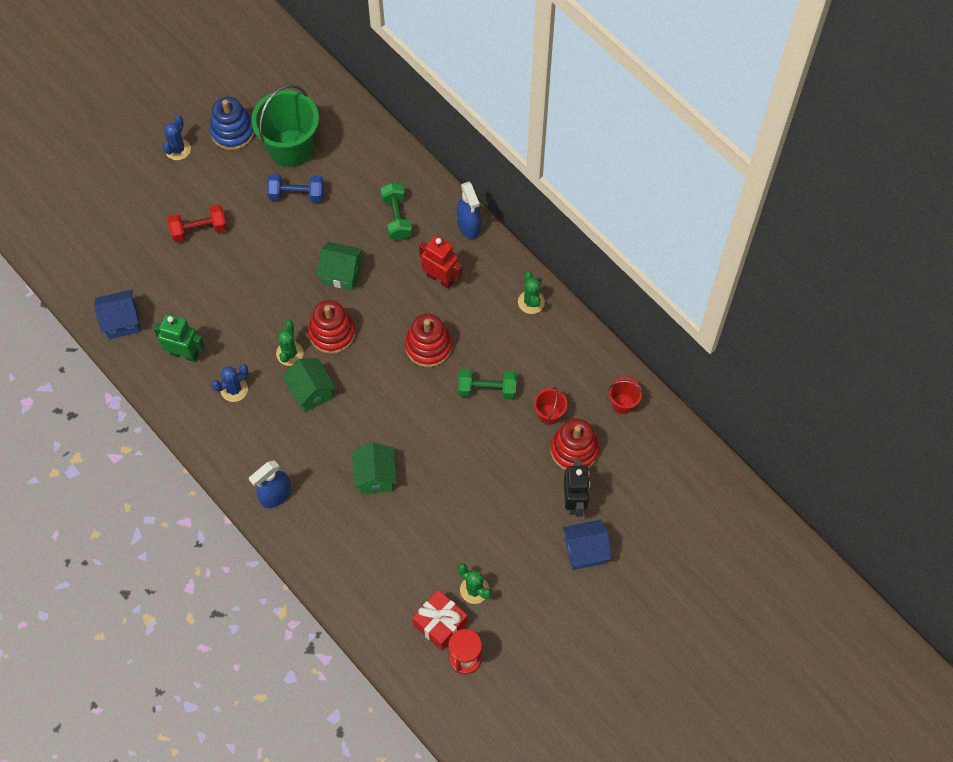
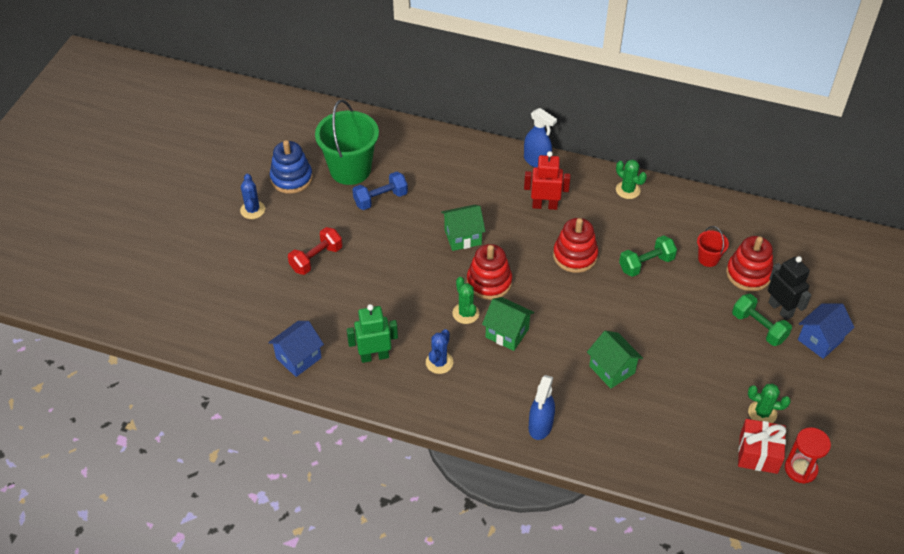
camera: 30 degrees left, 15 degrees down
(396, 218) = (475, 180): green dumbbell -> green dumbbell (758, 327)
(623, 403) = (755, 226): red bucket -> none

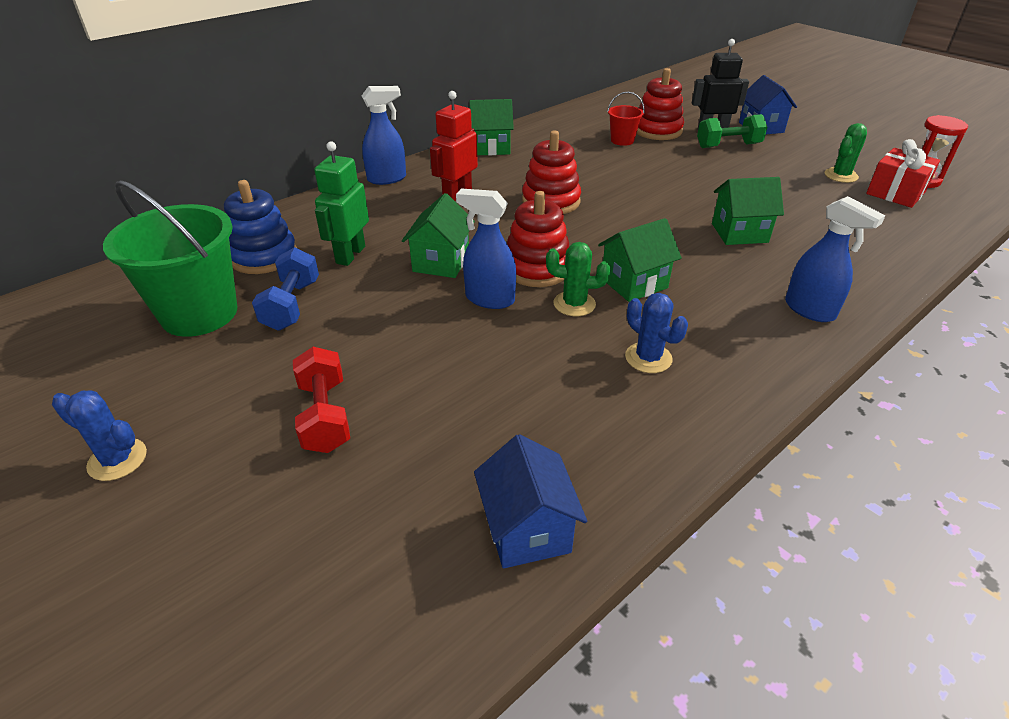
camera: 60 degrees left, 10 degrees down
(291, 178) = (123, 381): blue stacking toy -> blue stacking toy (263, 256)
(374, 356) = (591, 422): green robot -> green robot (350, 255)
(443, 275) = (489, 299): none -> blue spray bottle
(628, 190) = (491, 148): green cactus -> green house
(646, 264) = (601, 169): green dumbbell -> none

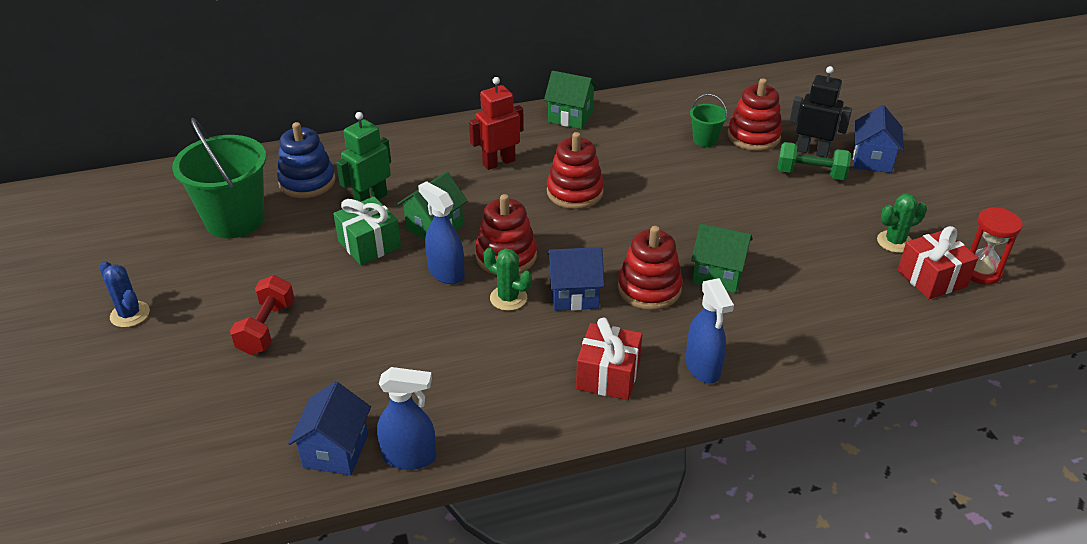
camera: 25 degrees right, 0 degrees up
(291, 305) = (300, 232): blue dumbbell -> none
(383, 295) = (369, 244): none -> green gift
(387, 179) = (453, 129): blue spray bottle -> blue spray bottle (410, 457)
(622, 140) = (705, 140): red bucket -> green bucket
(634, 283) = (574, 295): green house -> blue house
(648, 358) = (525, 363): blue cactus -> none
(694, 259) = (649, 288): none -> red stacking toy
(737, 344) = (608, 375): none -> red gift

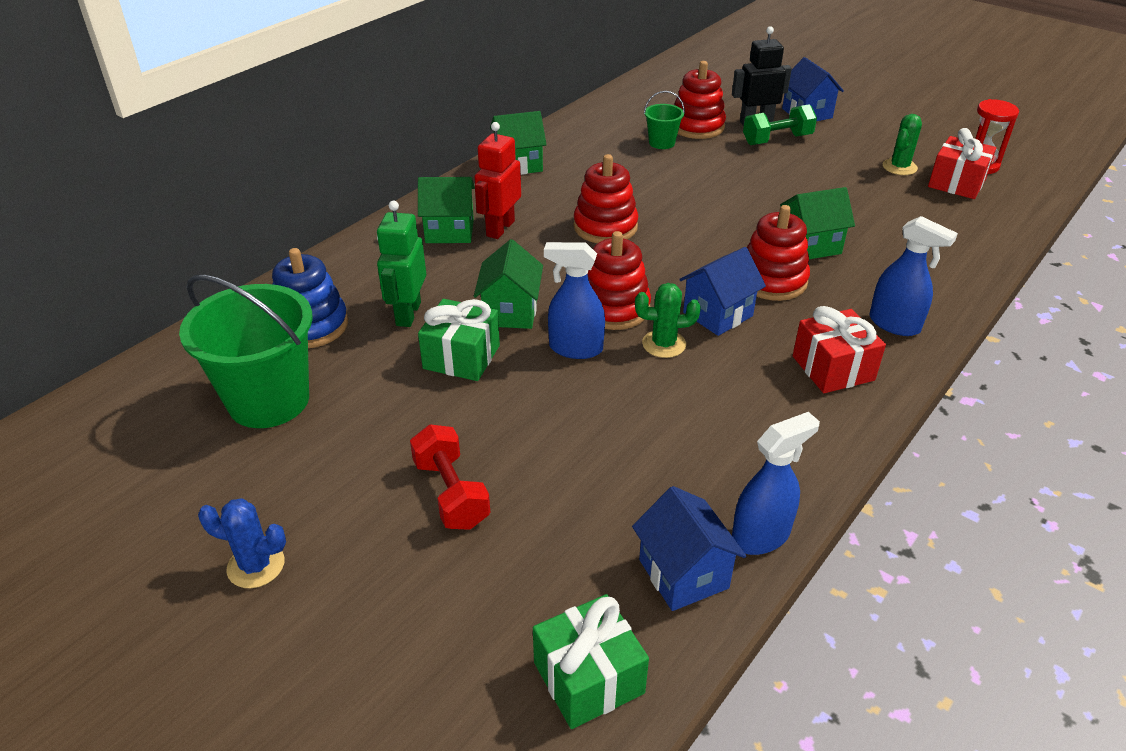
camera: 35 degrees left, 0 degrees up
(216, 475) = (588, 678): none -> green gift
(462, 150) = (449, 231): none -> green house

